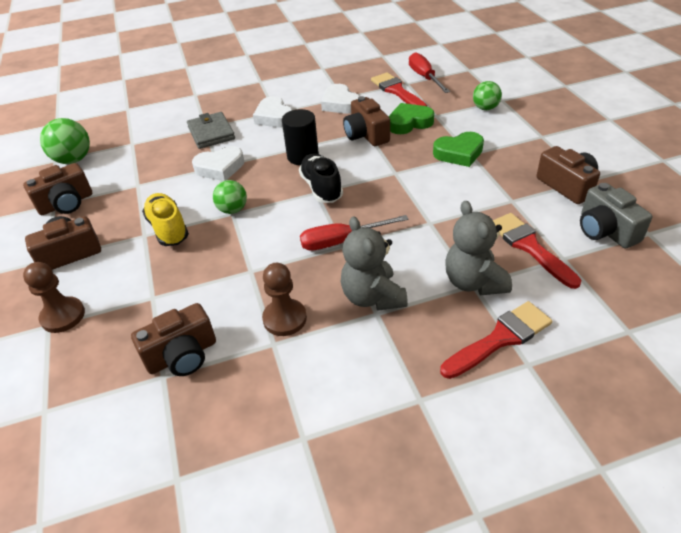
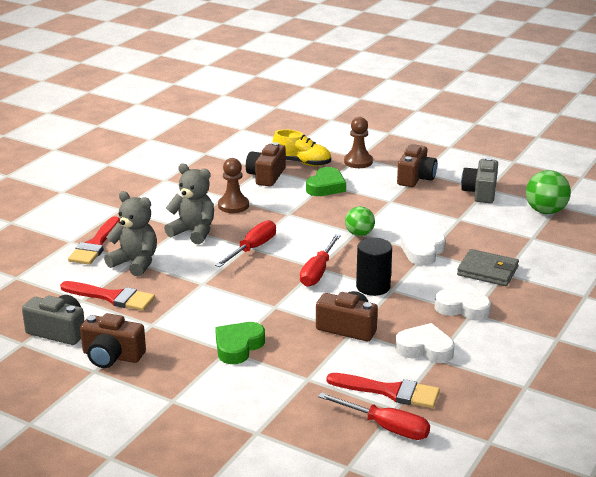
camera: 135 degrees right, 15 degrees down
(66, 203) = (480, 192): brown camera -> grey camera
(168, 229) = (381, 209): yellow shoe -> yellow shoe (302, 163)
(321, 188) = (318, 272): black shoe -> red screwdriver
(409, 123) = (324, 358): green heart -> green heart (326, 187)
(485, 108) = (264, 411): green ball -> none

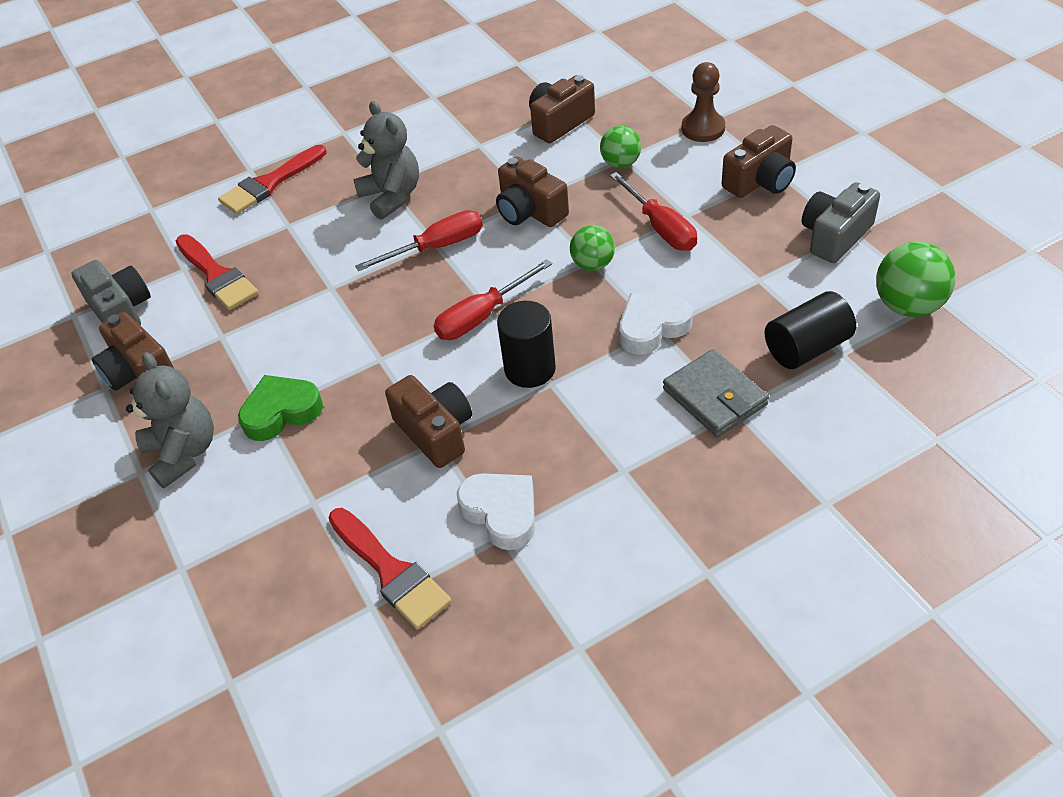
camera: 35 degrees right, 20 degrees up
(135, 263) = (286, 227): grey teddy bear -> grey teddy bear (183, 453)
(233, 205) = (476, 164): brown pawn -> none
(294, 219) = (530, 211): none -> brown camera
(302, 163) = (625, 111): yellow shoe -> none
(326, 187) = (620, 163): green heart -> green ball
(386, 427) = (332, 634): red screwdriver -> red screwdriver (660, 227)
(462, 307) = (618, 455): white heart -> none
(513, 240) = (806, 348): none -> black cylinder

